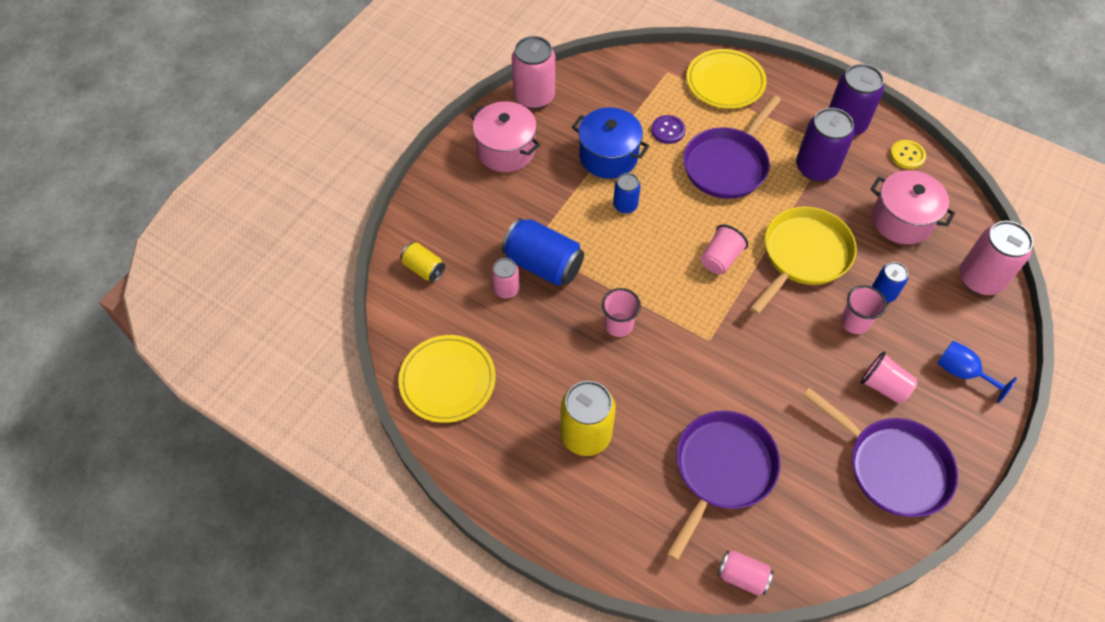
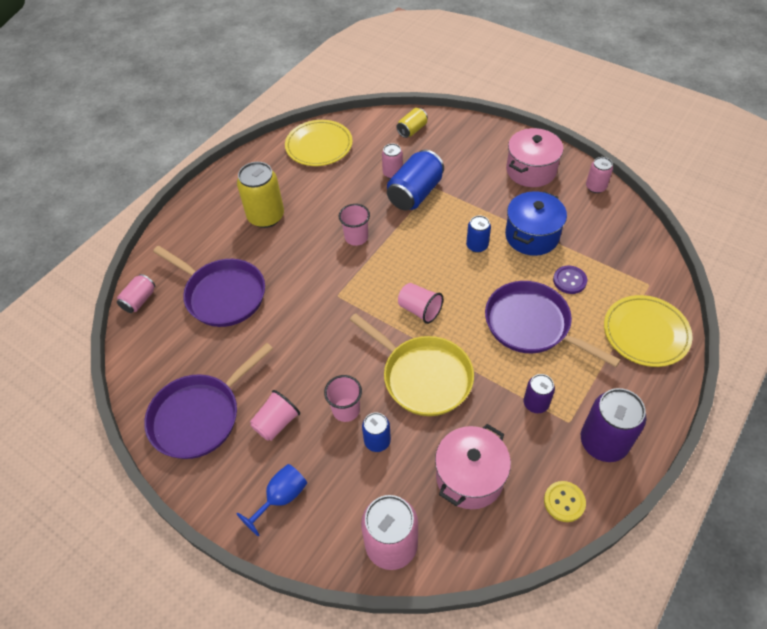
camera: 95 degrees right, 5 degrees down
(534, 96) = (595, 187): pink can -> pink can, size x0.56
(816, 167) = (536, 403): purple can -> purple can, size x0.56

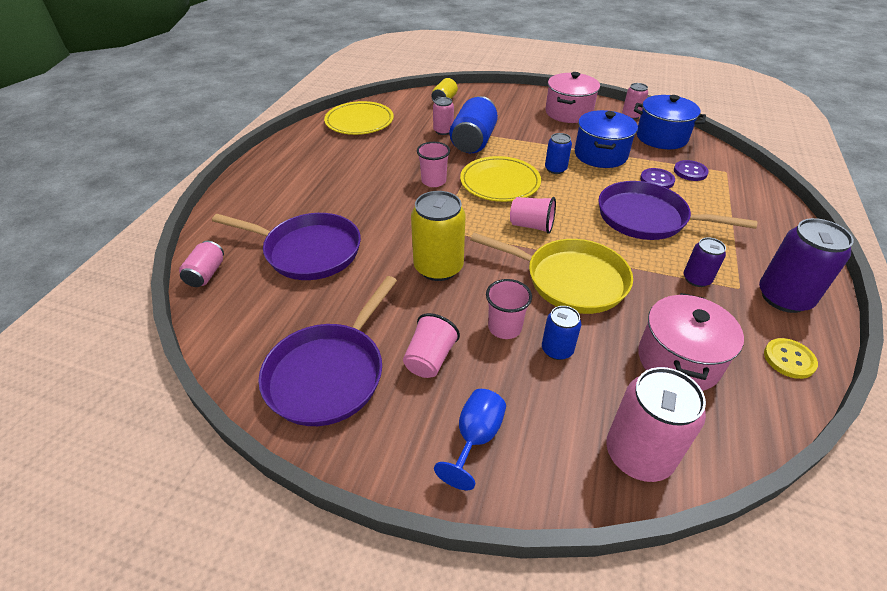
camera: 20 degrees left, 10 degrees down
(266, 216) = (329, 179): yellow can -> yellow can (438, 267)
(609, 224) = (661, 137): none -> blue pot
(610, 277) = (690, 172): none -> purple button
(645, 333) = (751, 205): yellow plate -> yellow plate (500, 182)

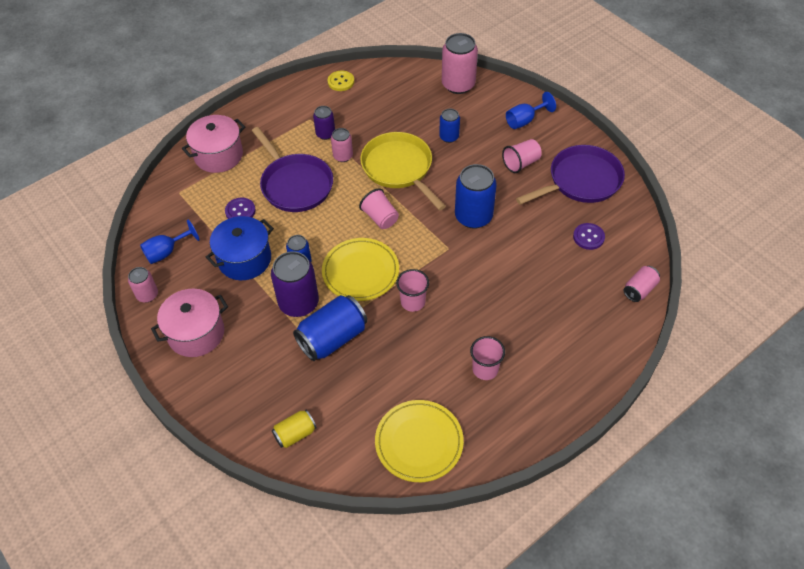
camera: 145 degrees left, 10 degrees up
(308, 251) = (557, 275): purple pan -> none
(438, 267) = (473, 216): yellow can -> blue can
(443, 131) = (345, 373): pink can -> pink can (343, 156)
(504, 328) = (466, 160): pink cup -> pink cup (485, 369)
(661, 137) = (166, 252): blue pot -> blue goblet
(678, 360) = (394, 105): pink pot -> pink pot (218, 155)
(690, 172) = (204, 205): purple button -> purple button (588, 237)
(784, 297) = (295, 104): purple can -> purple can (299, 303)

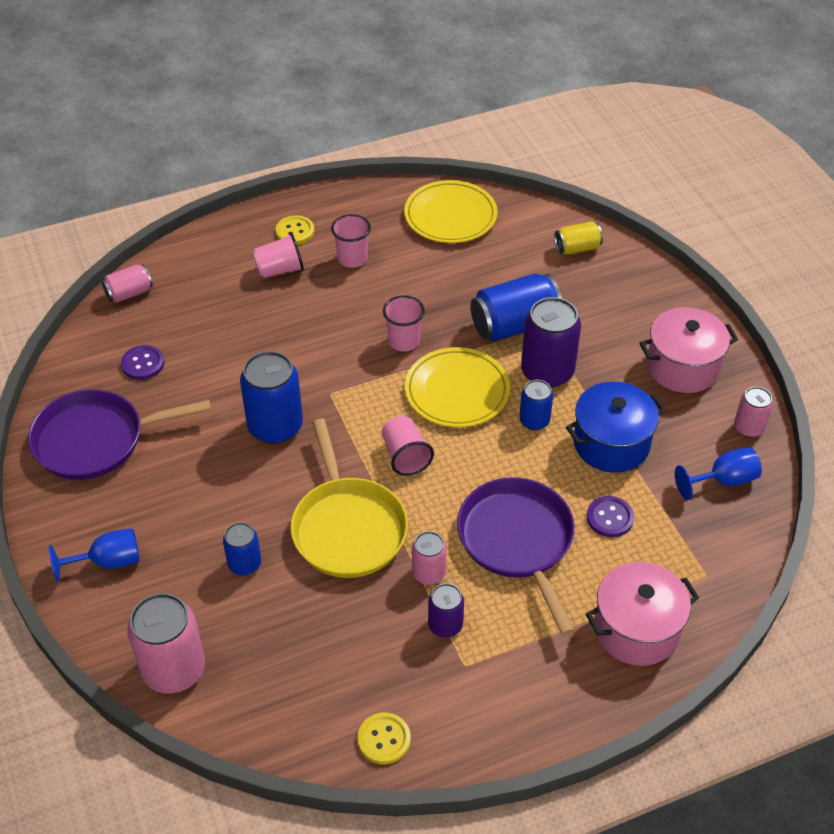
camera: 165 degrees left, 5 degrees down
(521, 163) = (161, 489): pink cup -> pink cup (280, 270)
(547, 385) = (295, 231): none -> yellow button

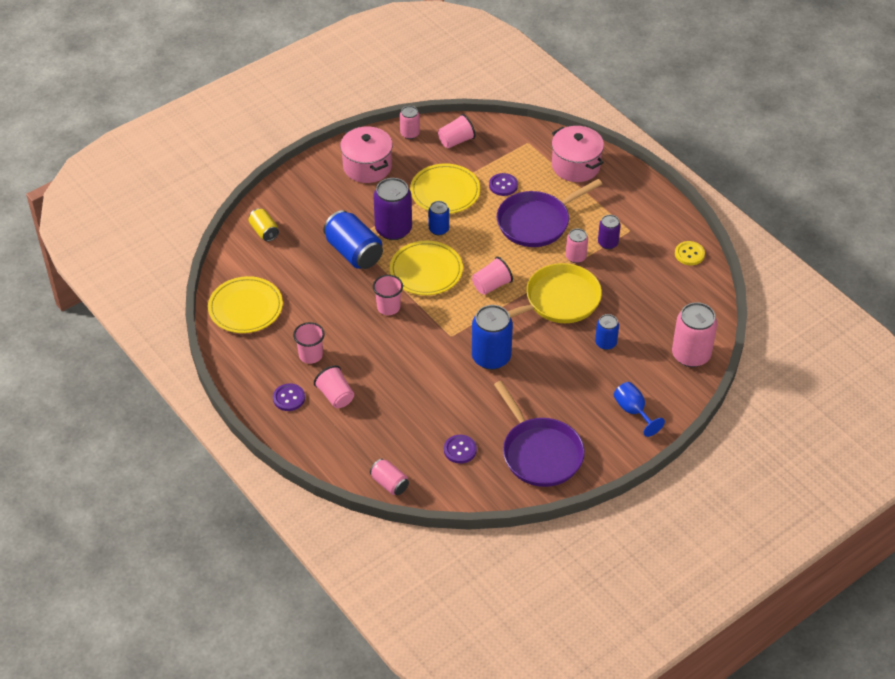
camera: 105 degrees left, 0 degrees up
(295, 231) = (289, 398): yellow button -> purple button
(611, 443) = (445, 192): blue pot -> yellow plate
(723, 481) = (456, 141): blue goblet -> pink cup

